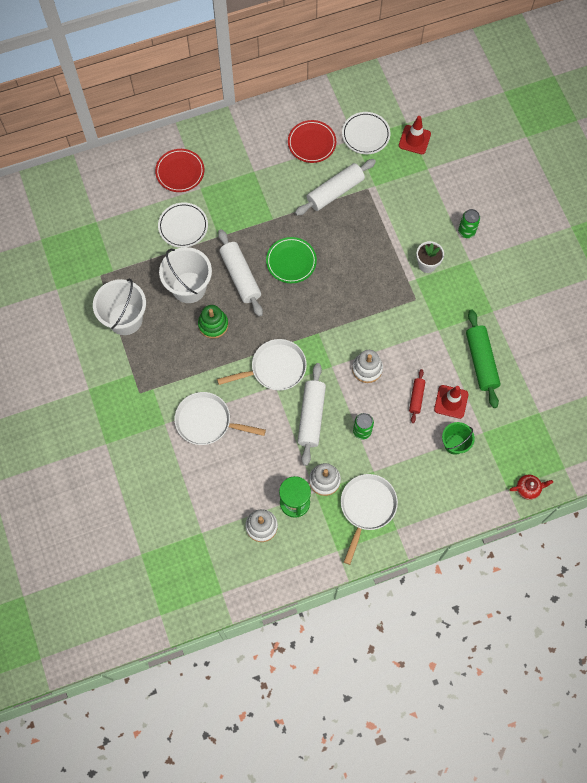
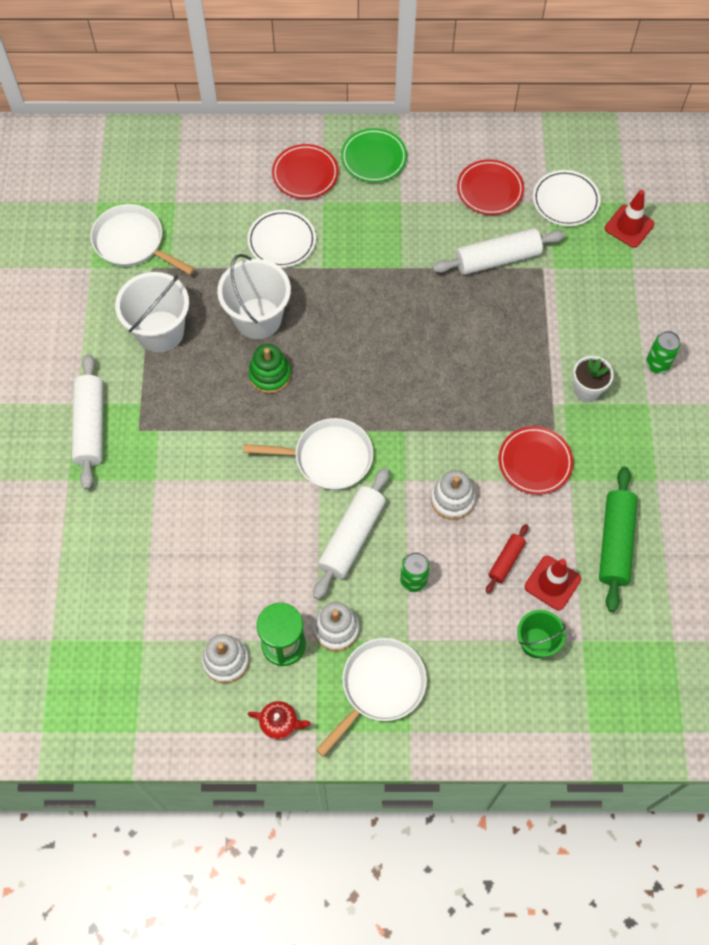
camera: 20 degrees right, 5 degrees down
(207, 422) = (211, 497): white pan -> white pan (133, 243)
(240, 276) = (330, 326): white rolling pin -> white rolling pin (90, 426)
(291, 261) = (404, 328): green plate -> green plate (373, 158)
(411, 325) = (535, 462): none -> red plate
(528, 488) = (619, 742): red teapot -> red teapot (279, 723)

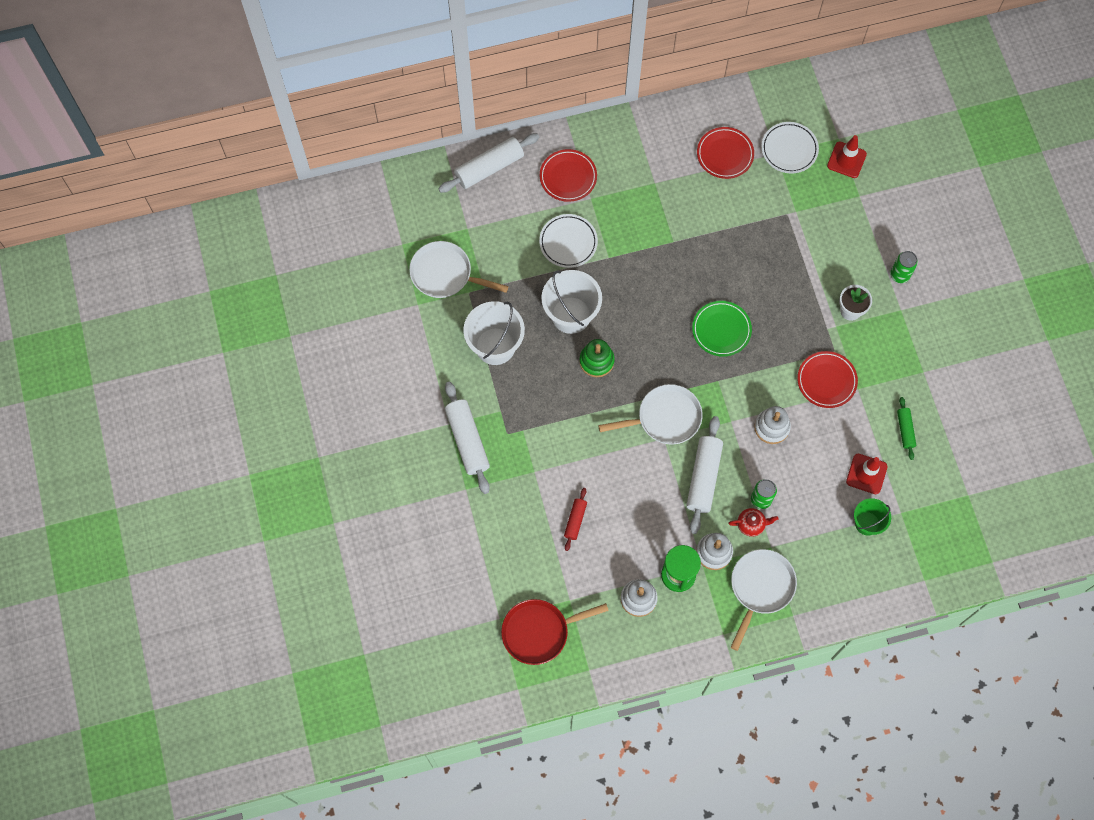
camera: 15 degrees left, 5 degrees up
(93, 669) = (539, 632): none -> red pan
(279, 723) = (694, 634): red teapot -> red teapot (751, 524)
(373, 158) = (620, 148): green plate -> green plate (721, 330)
(497, 259) = (748, 215): white rolling pin -> white rolling pin (489, 168)
(506, 561) = (826, 466): red rolling pin -> red rolling pin (575, 520)
(615, 543) = (905, 430): green rolling pin -> green rolling pin, size x0.54

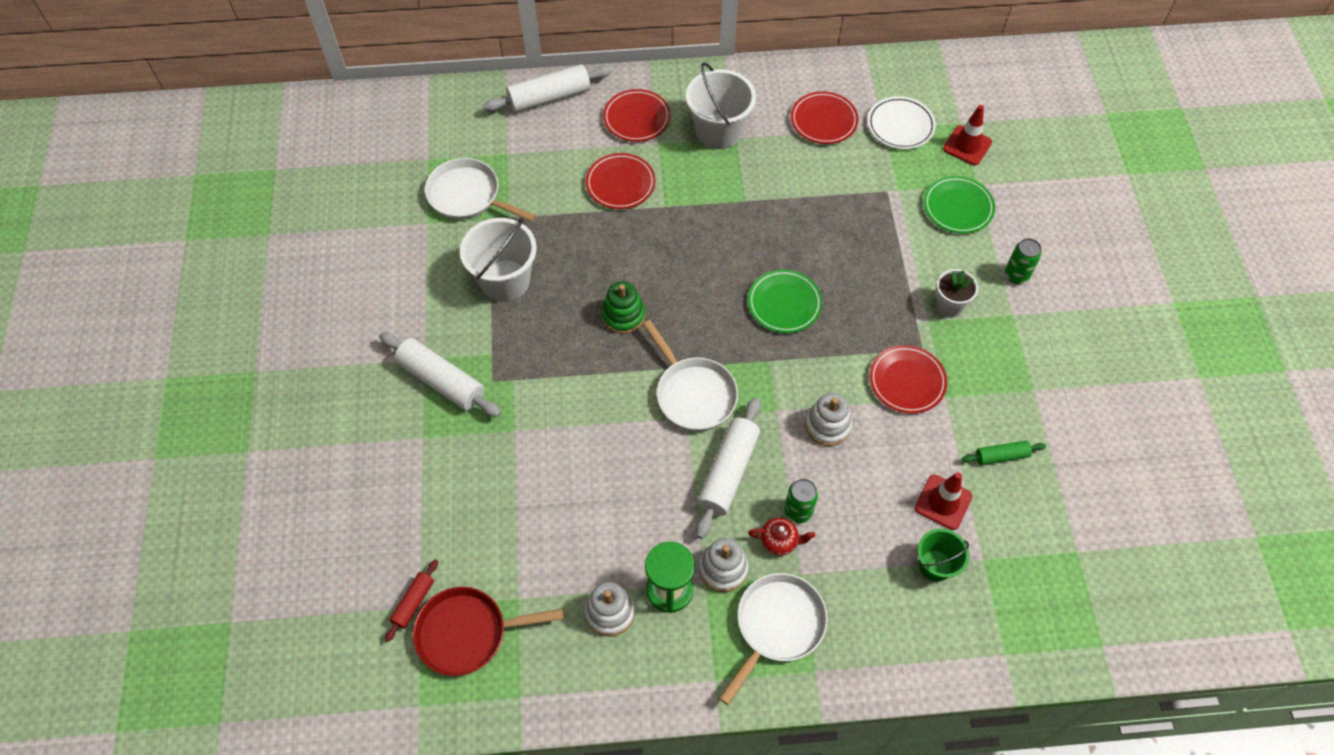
camera: 10 degrees right, 10 degrees down
(467, 440) = (441, 381): white rolling pin -> white rolling pin turned 45 degrees counterclockwise
(568, 242) = (620, 184): white plate -> red plate
(571, 315) = (605, 260): white bucket -> white bucket (718, 131)
(575, 520) = (551, 498): red rolling pin -> red rolling pin (413, 602)
(664, 418) = (693, 393): white pan -> white pan turned 60 degrees clockwise
(846, 220) = (958, 207): none -> green plate
(905, 430) = (1001, 456): green rolling pin -> green rolling pin turned 75 degrees clockwise

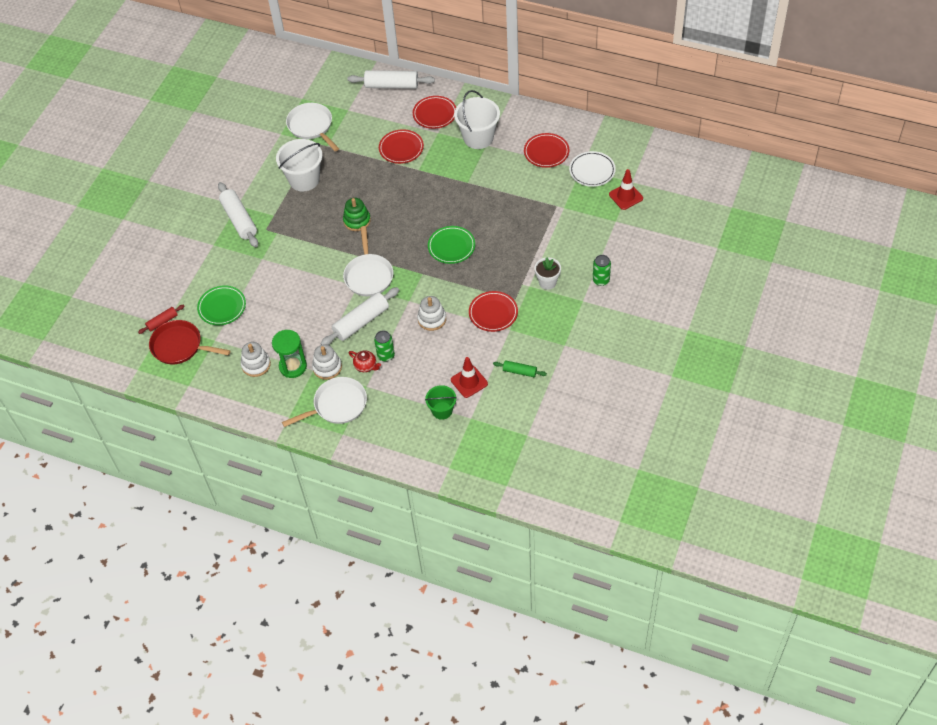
camera: 30 degrees right, 5 degrees down
(958, 207) = (593, 230): green plate -> green plate (222, 307)

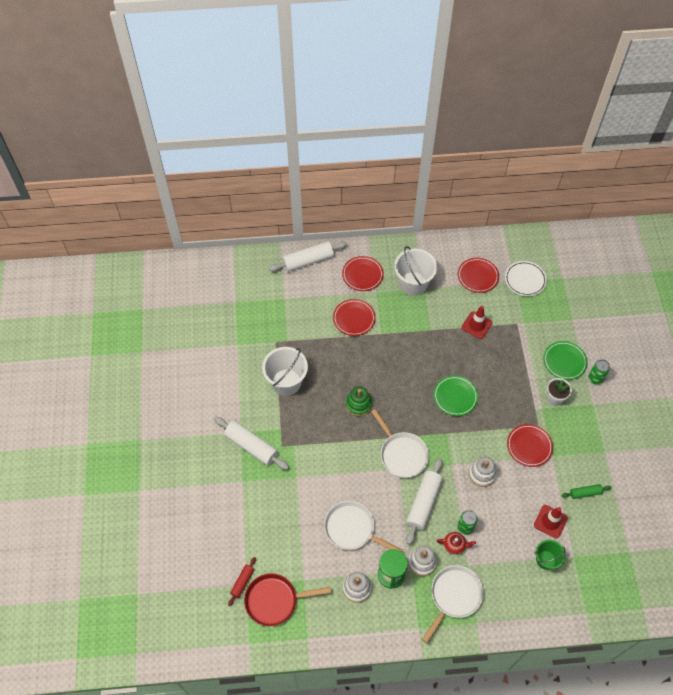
camera: 30 degrees left, 5 degrees up
(222, 307) = (290, 542): green plate -> green plate (564, 362)
(312, 127) = (261, 327): white pan -> white pan (352, 529)
(626, 196) = (566, 293): red traffic cone -> red traffic cone (476, 325)

